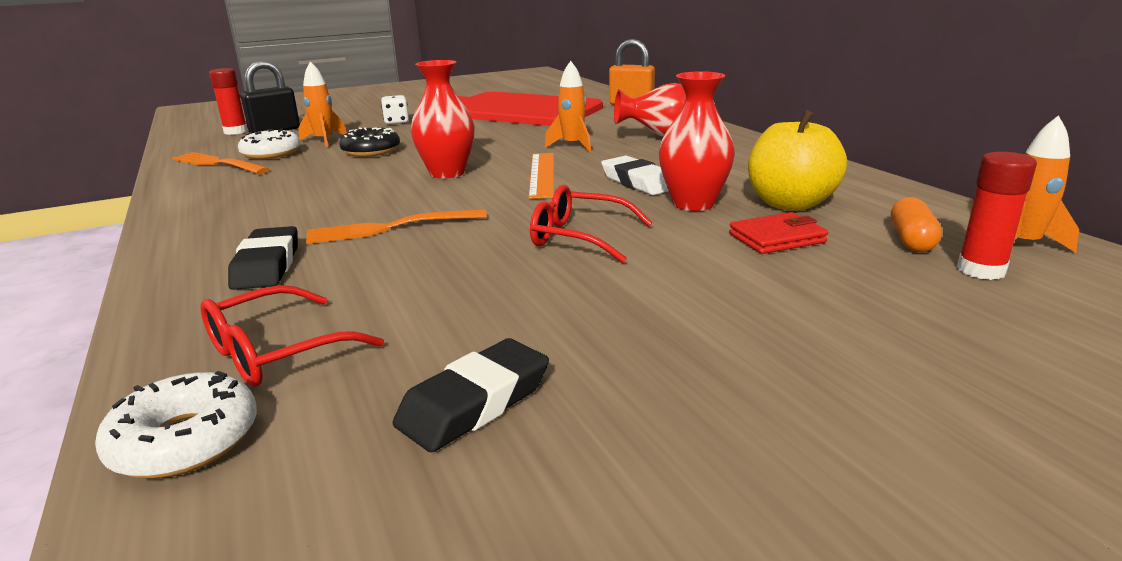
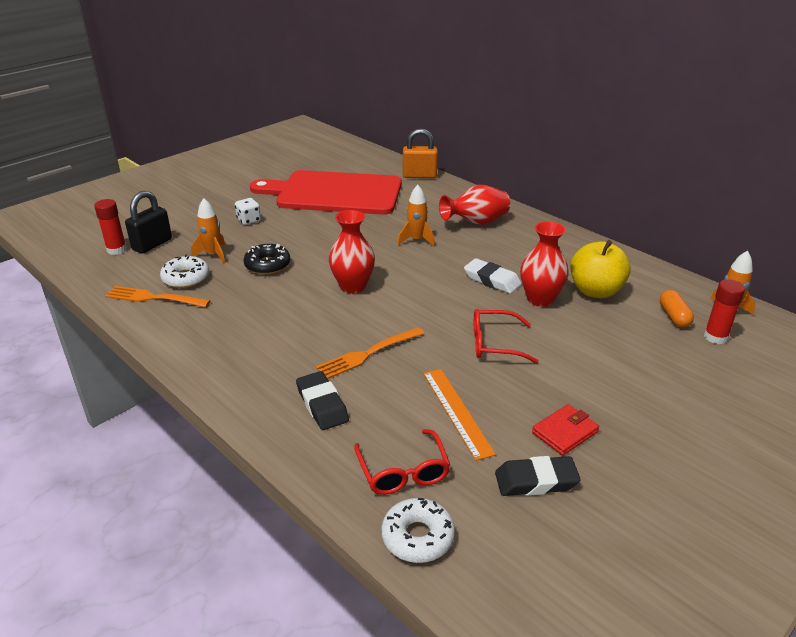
camera: 20 degrees left, 10 degrees up
(276, 352) = (403, 472): red glasses -> red glasses turned 45 degrees counterclockwise
(474, 403) = (536, 481): black eraser -> black eraser turned 60 degrees clockwise
(542, 174) = (421, 279): orange ruler -> orange ruler (457, 412)
(777, 238) = (605, 326): red wallet -> red wallet (565, 432)

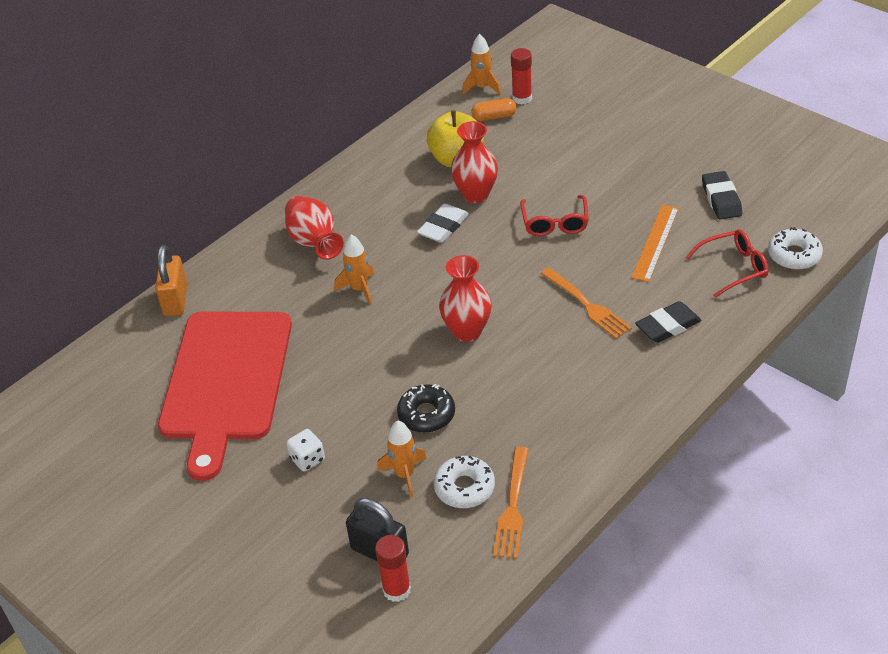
camera: 90 degrees left, 10 degrees up
(457, 412) = (655, 242): orange ruler -> orange ruler turned 45 degrees counterclockwise
(565, 432) = (664, 184): red wallet -> none

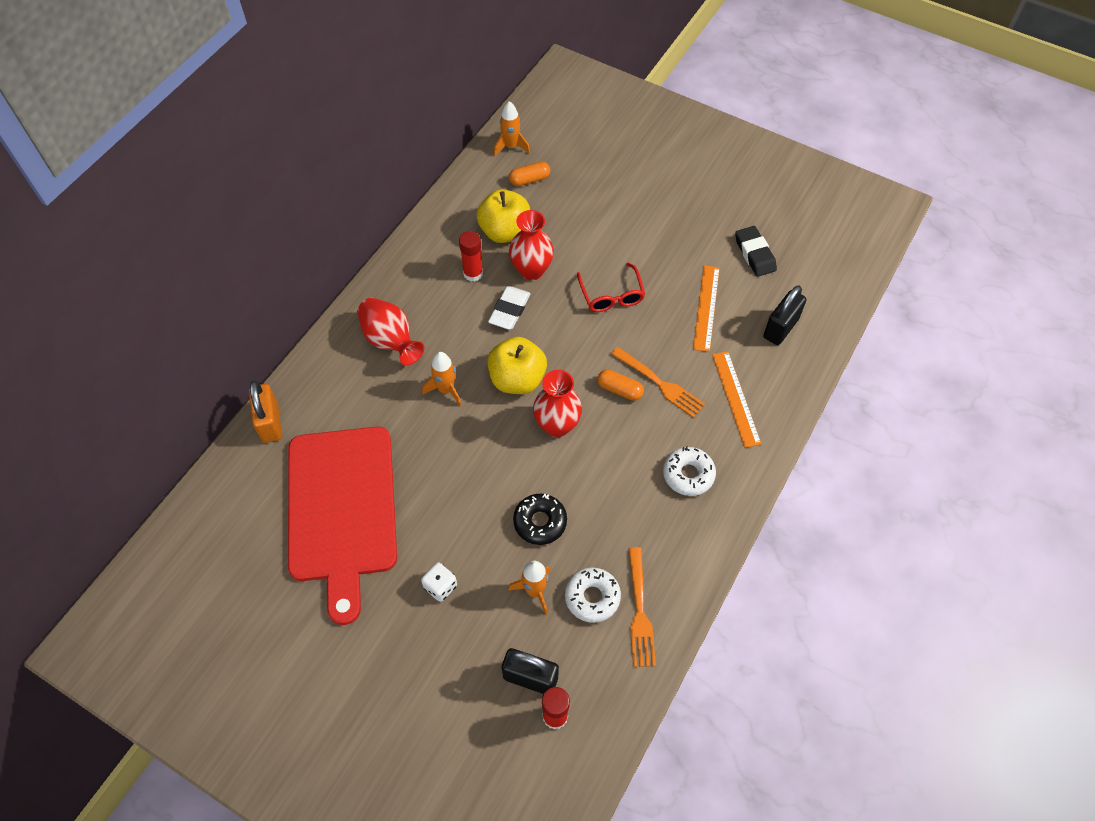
camera: 15 degrees left, 15 degrees up
(435, 287) = (517, 379): none -> yellow apple
(522, 98) = (551, 156): red glue stick -> red glue stick (473, 273)
(542, 306) = (619, 390): none -> orange capsule
(668, 326) = (736, 398): black eraser -> orange ruler
(734, 268) = (780, 328): red glasses -> black padlock
(794, 255) = (829, 309): white donut -> white donut (688, 474)

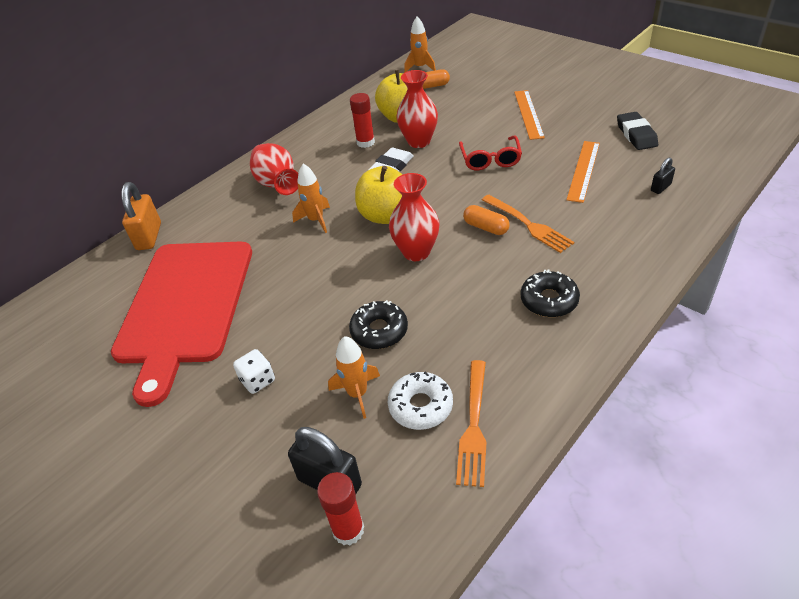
camera: 15 degrees right, 15 degrees down
(688, 474) = (549, 300): white donut -> black donut
(736, 398) = (608, 239): orange ruler -> orange ruler (528, 114)
(780, 328) = (660, 187): black padlock -> black padlock, size x0.53

